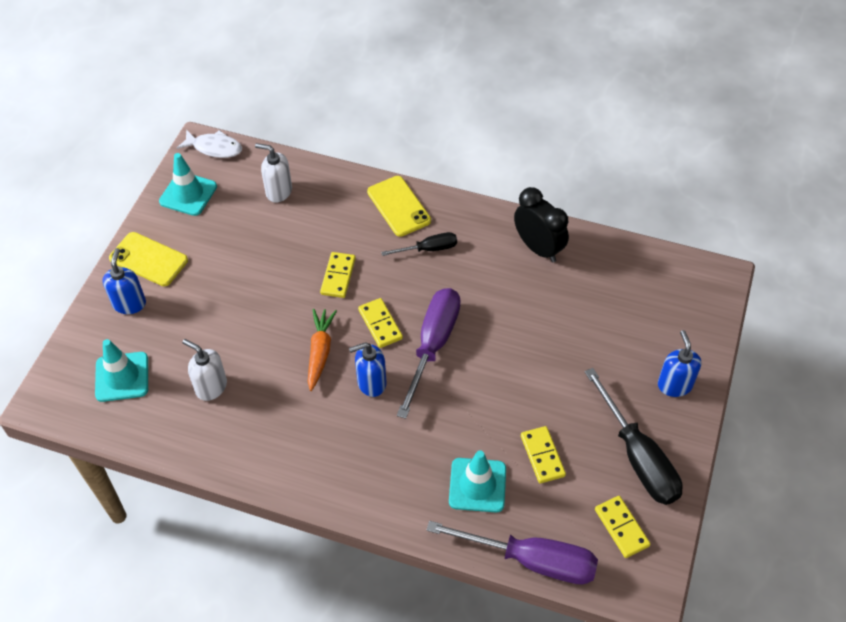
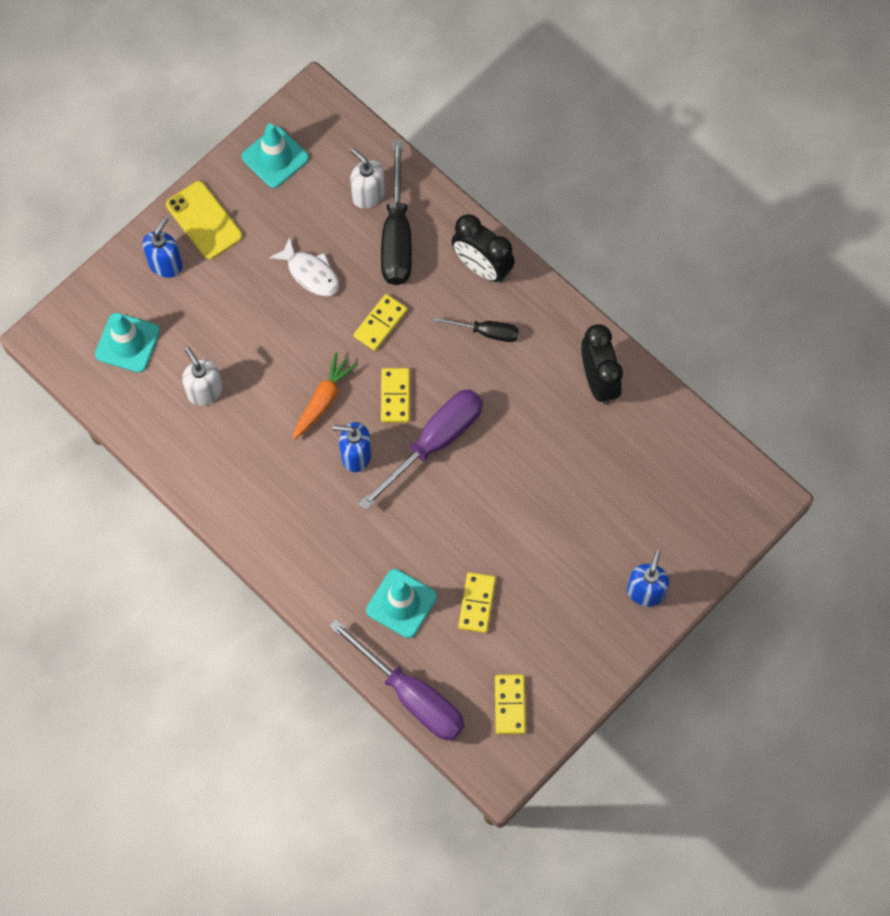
camera: 25 degrees right, 15 degrees up
(214, 148) = (326, 110): white fish -> white fish (310, 273)
(398, 206) = (482, 267): yellow phone -> black clock
(638, 457) = (566, 646): black screwdriver -> black screwdriver (397, 235)

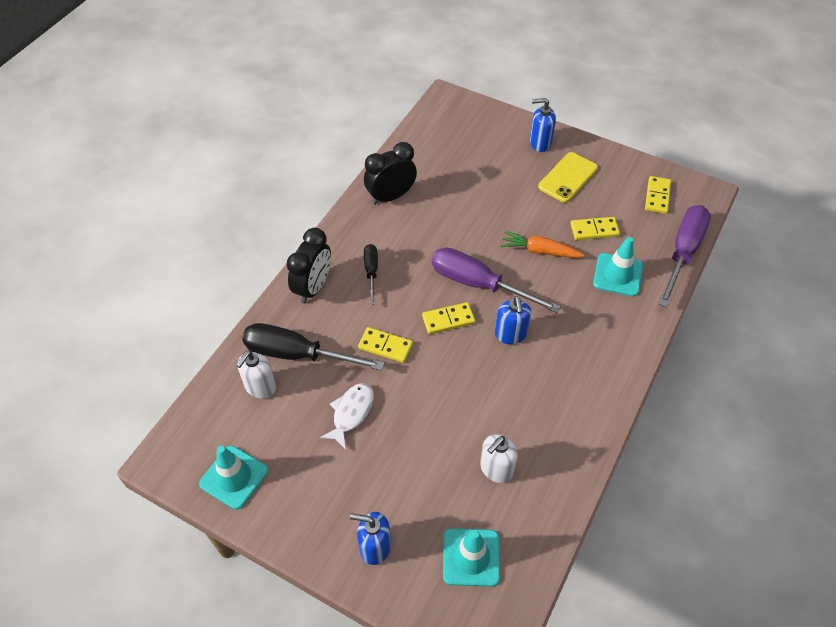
camera: 105 degrees left, 15 degrees down
(204, 220) = (317, 524): yellow phone -> yellow phone (568, 177)
(323, 400) = (470, 370): orange carrot -> orange carrot (540, 251)
(397, 235) = (297, 354): black screwdriver -> black screwdriver turned 150 degrees counterclockwise
(510, 705) = (657, 196): yellow domino -> yellow domino turned 60 degrees counterclockwise

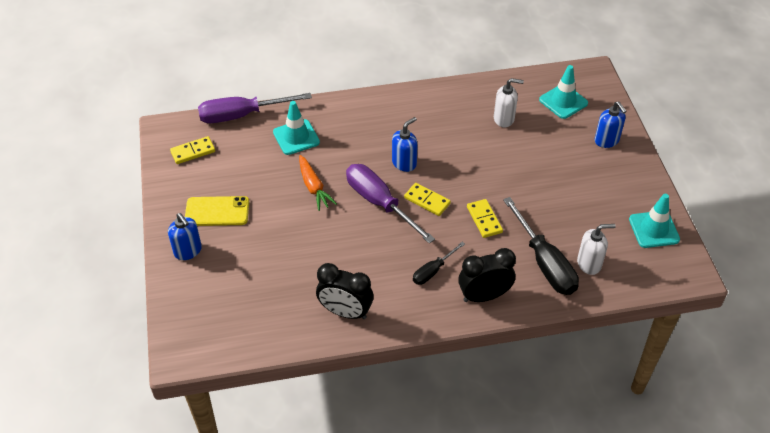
camera: 130 degrees left, 5 degrees down
(351, 413) = (549, 204): white fish -> none
(478, 284) = (379, 203): purple screwdriver -> purple screwdriver turned 150 degrees clockwise
(594, 230) = (263, 169): yellow domino -> none

